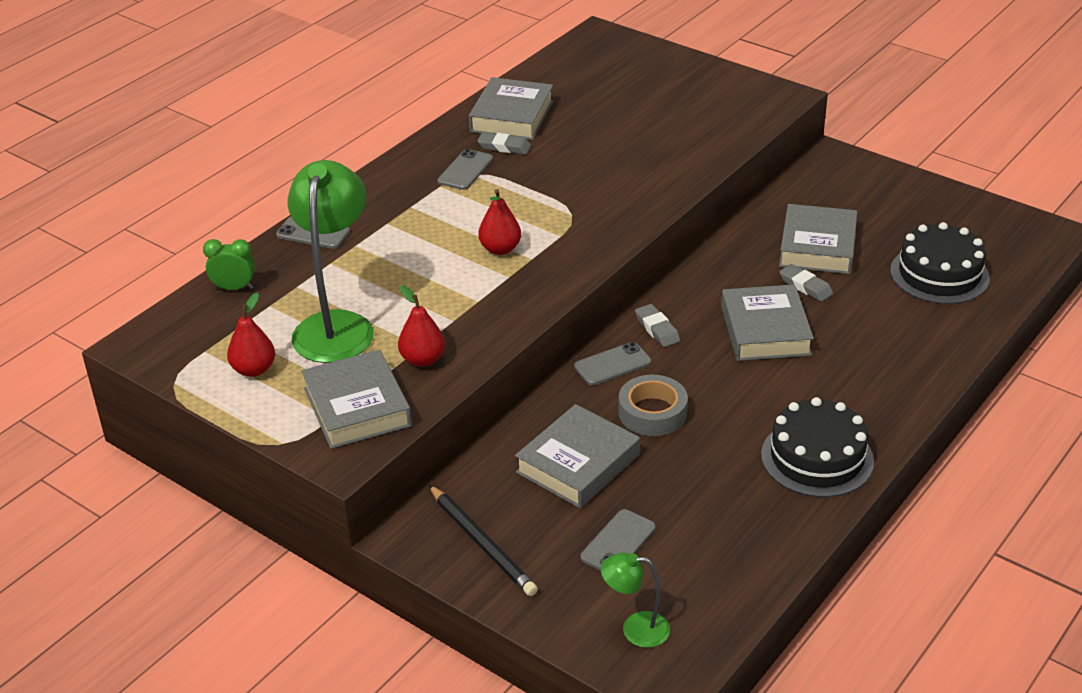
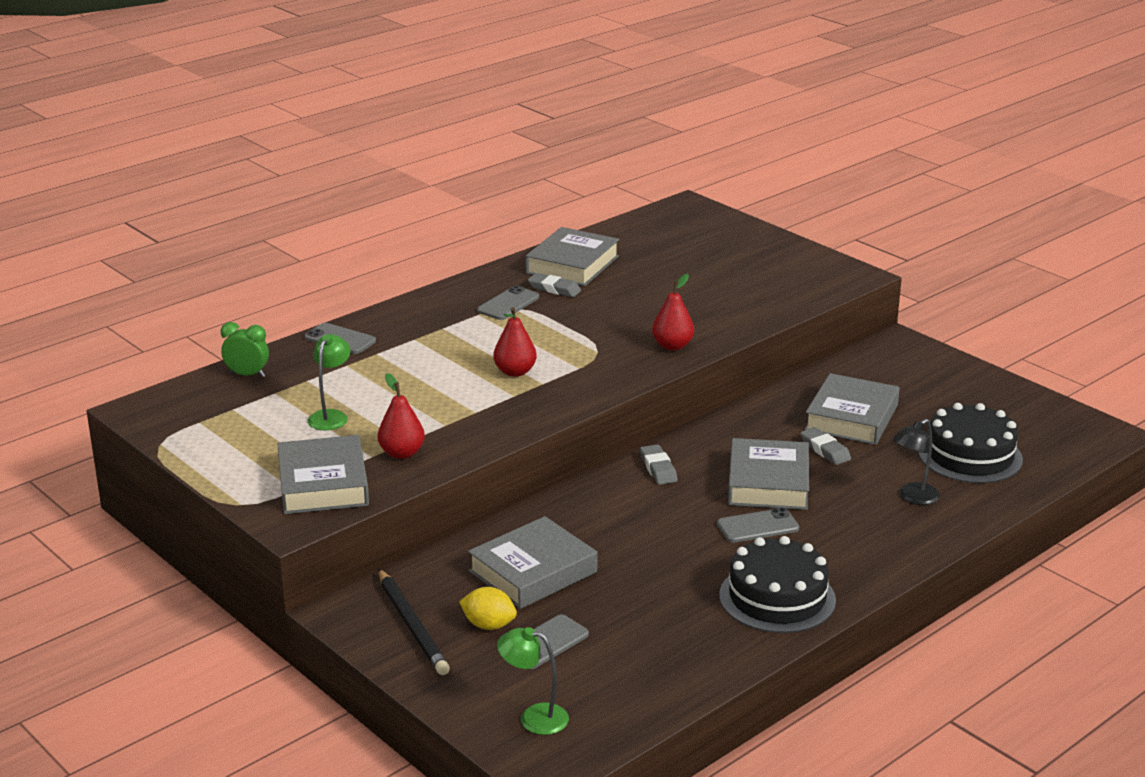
camera: 10 degrees right, 10 degrees down
(254, 369) = (238, 442): red pear -> red pear (672, 346)
(336, 325) = (331, 416): green lamp -> green lamp, size x0.49
(556, 531) = (488, 625): none -> yellow lemon
(612, 364) = (601, 493): grey phone -> grey phone (757, 526)
(652, 413) = (625, 538): grey tape -> none
(903, 328) = (913, 497): none -> black lamp

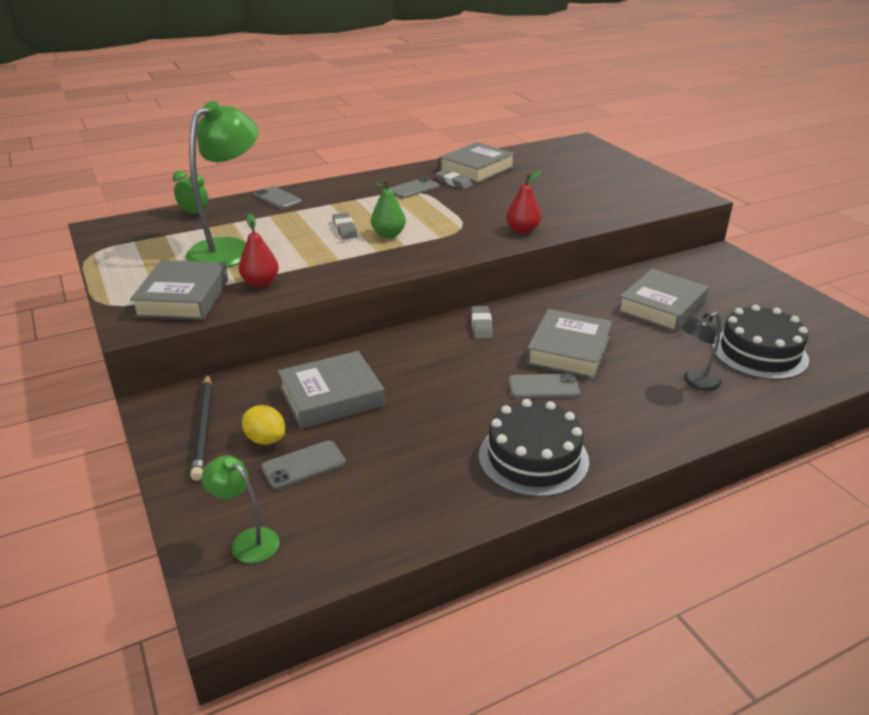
camera: 15 degrees right, 5 degrees up
(331, 416) = (230, 249): green lamp -> green lamp, size x2.04
(515, 372) = (388, 234): red pear -> green pear
(825, 450) = (629, 330): grey eraser -> grey eraser (345, 229)

